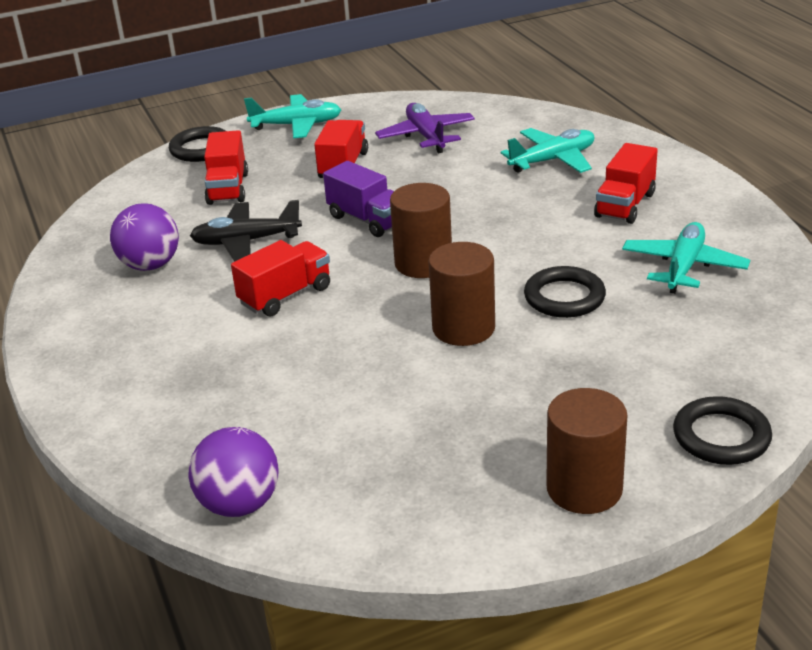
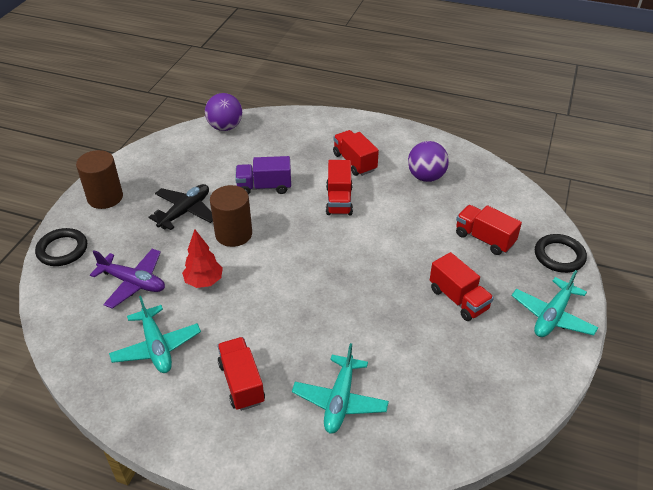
camera: 130 degrees right, 10 degrees up
(183, 328) = (354, 162): none -> red truck
(246, 242) = (409, 214): black plane -> black plane (185, 212)
(367, 220) = (375, 267): purple truck -> purple truck (264, 187)
(423, 263) = (303, 258): brown cylinder -> none
(426, 136) = (457, 366): purple plane -> purple plane (133, 282)
(564, 297) = (204, 282): black ring -> red tree

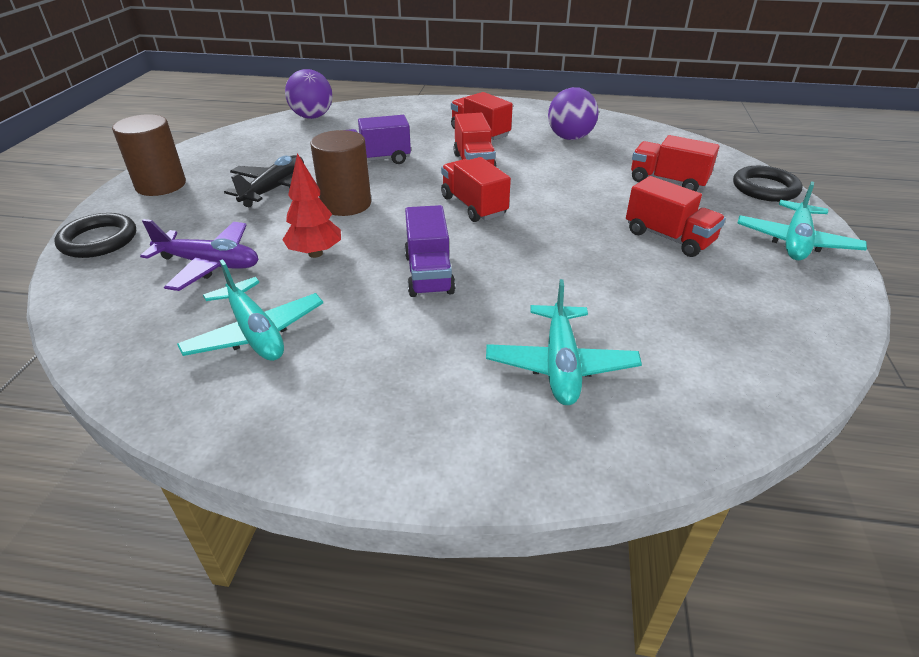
camera: 10 degrees left, 5 degrees down
(241, 383) = (401, 361): red truck -> red truck (473, 206)
(276, 311) = (429, 274): none -> purple truck

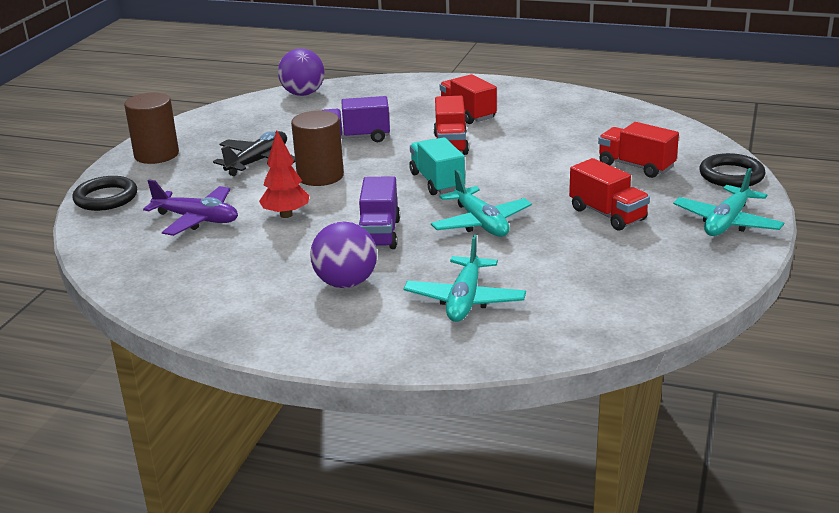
camera: 10 degrees right, 10 degrees down
(255, 333) = (230, 268): turquoise plane -> turquoise plane (481, 223)
(473, 206) = (437, 182): red truck -> turquoise truck
(570, 138) = (558, 121): purple ball -> purple ball (346, 283)

